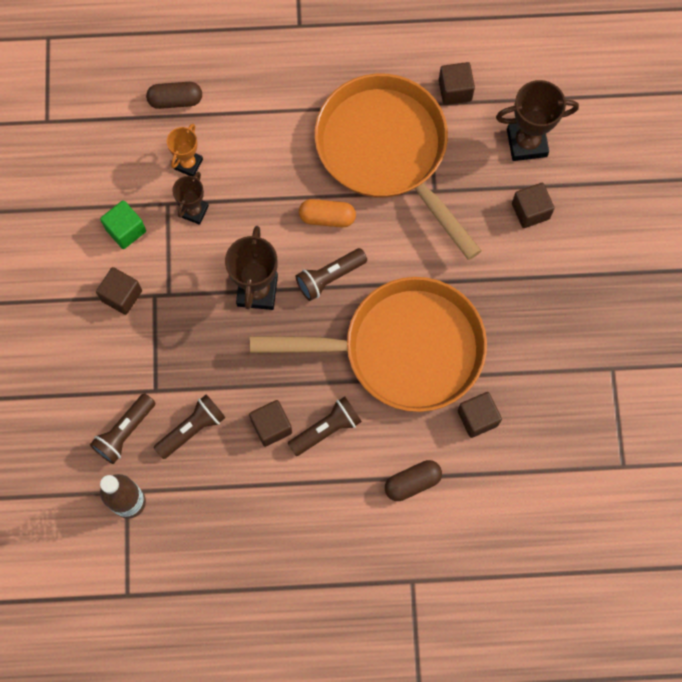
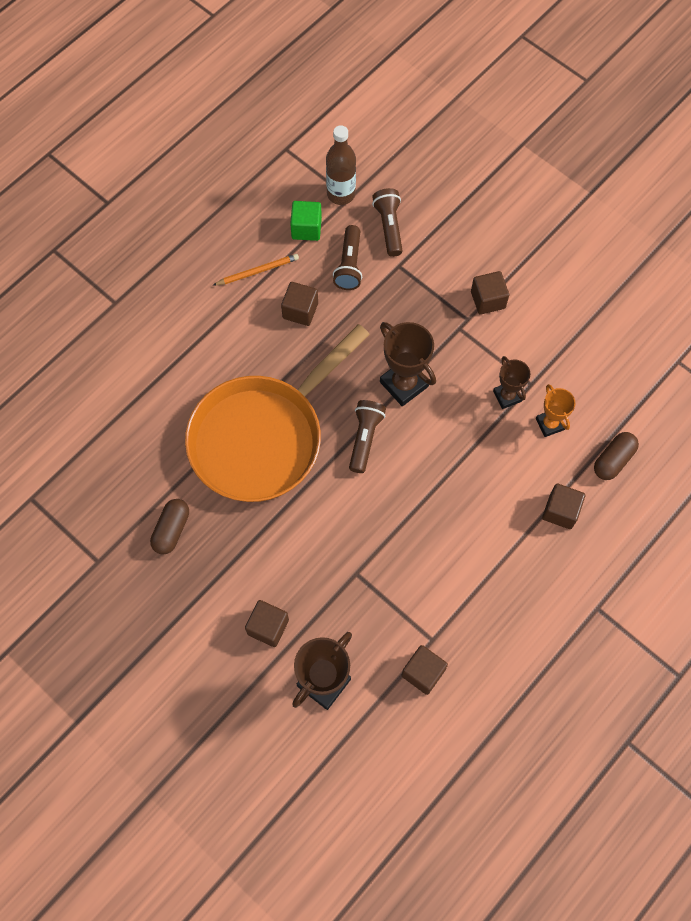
camera: 135 degrees right, 5 degrees down
(126, 230) = (536, 341): green cube -> green cube (306, 228)
(269, 496) = (257, 271): none -> orange pencil
(326, 429) = (262, 340): brown flashlight -> none
(327, 217) = (412, 478): orange capsule -> none
(387, 151) = (422, 570): orange pan -> none
(412, 482) = (171, 359): brown capsule -> brown capsule (171, 530)
(477, 418) = (165, 438): brown cube -> brown cube (560, 511)

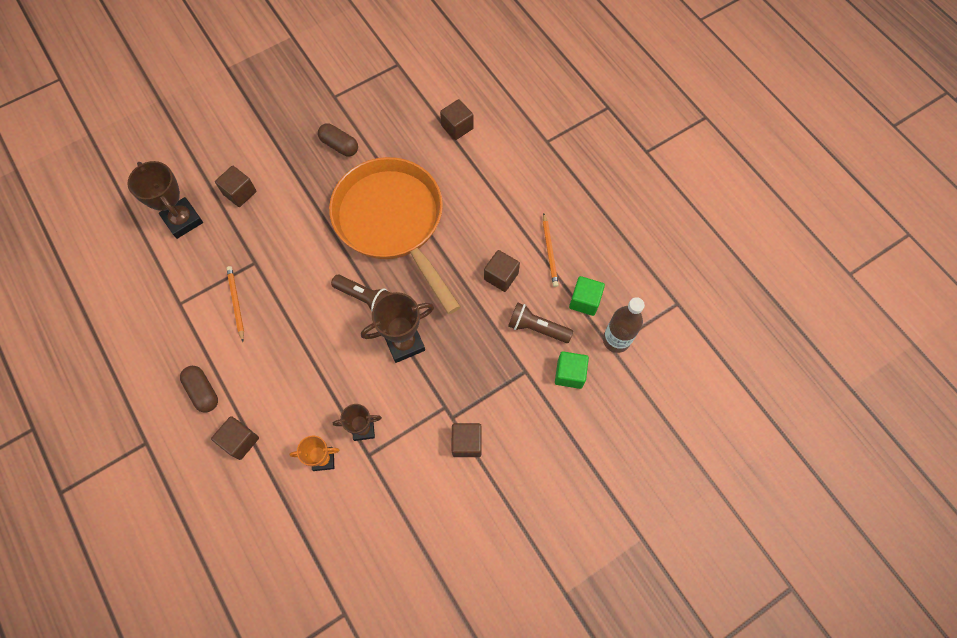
camera: 105 degrees right, 0 degrees up
(389, 227) = (569, 374): brown flashlight -> green cube
(412, 575) = (236, 303): none -> orange pencil
(423, 672) = (158, 290): brown cube -> brown cube (457, 127)
(613, 460) = (268, 506): brown capsule -> brown capsule (203, 391)

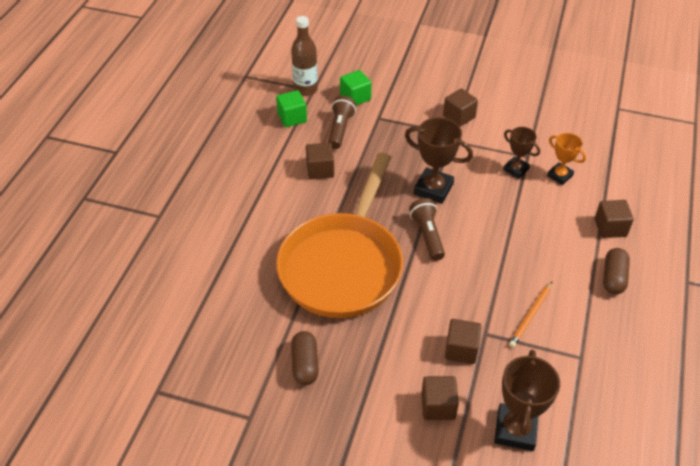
camera: 130 degrees left, 20 degrees down
(457, 127) = (198, 287): brown cube -> brown cube (461, 349)
(537, 328) = (340, 129): brown flashlight -> brown flashlight turned 150 degrees counterclockwise
(549, 251) = (269, 156): orange pencil -> none

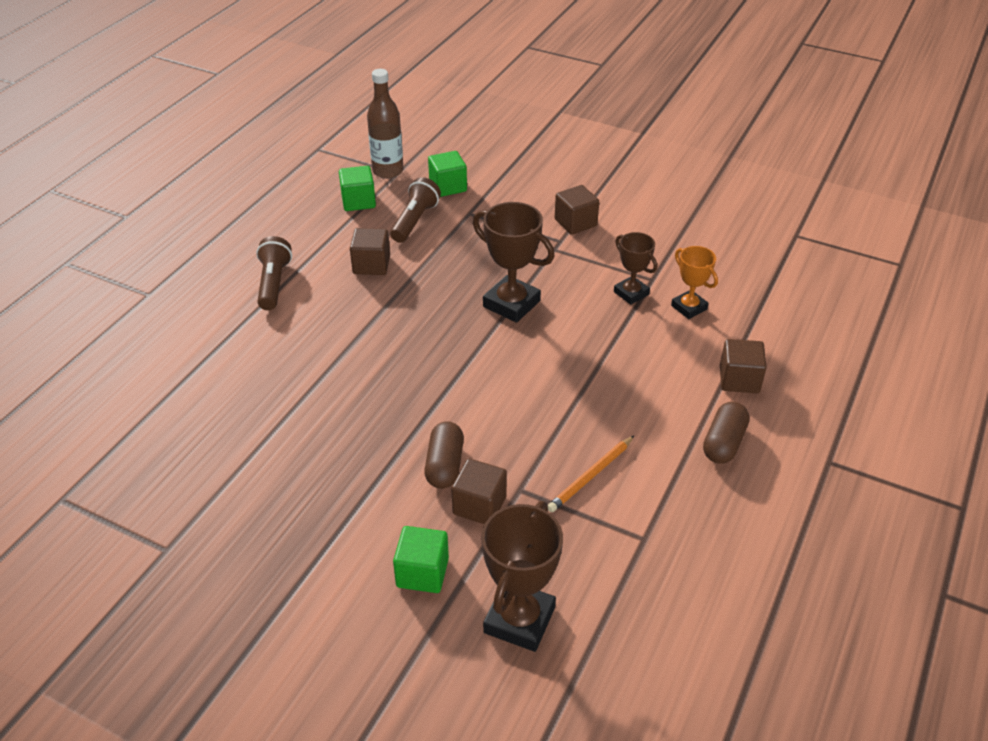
camera: 10 degrees right, 5 degrees down
(305, 364) = (263, 494): brown capsule -> brown capsule (445, 465)
(343, 265) = (359, 380): orange pan -> none
(427, 235) = (484, 358): brown flashlight -> brown flashlight (274, 283)
(438, 406) = (422, 572): brown cube -> green cube

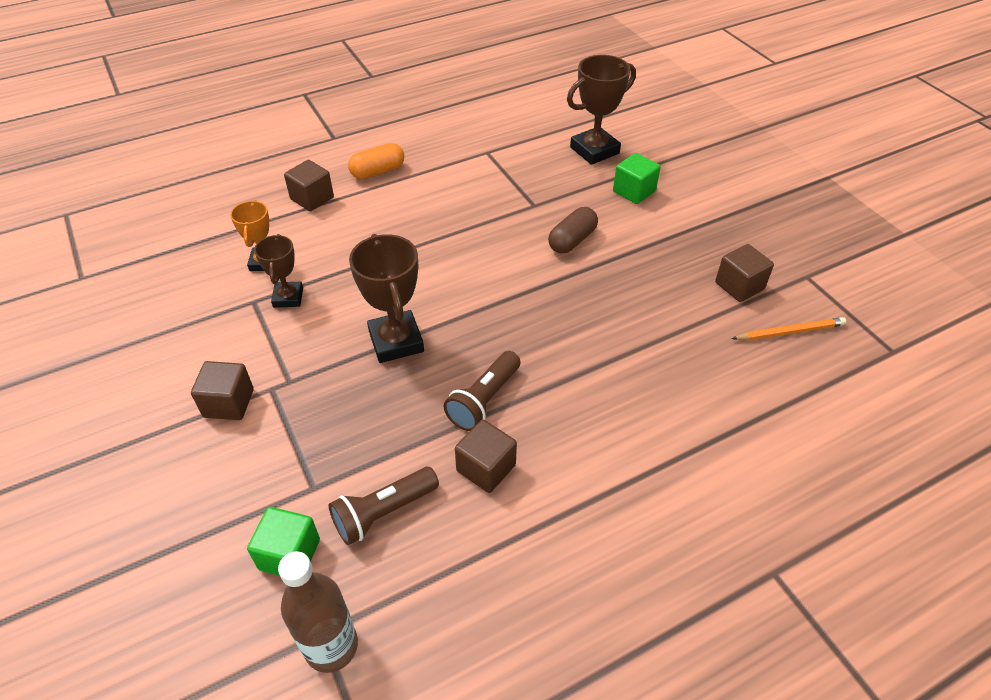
camera: 145 degrees left, 5 degrees up
(274, 283) = (612, 502): brown flashlight -> brown flashlight (484, 400)
(358, 201) = (420, 599): green cube -> none
(479, 505) = (569, 208): brown cube -> brown cube (739, 286)
(591, 476) = (481, 192): orange pencil -> orange pencil (790, 331)
(723, 443) = (378, 171): brown capsule -> orange capsule

